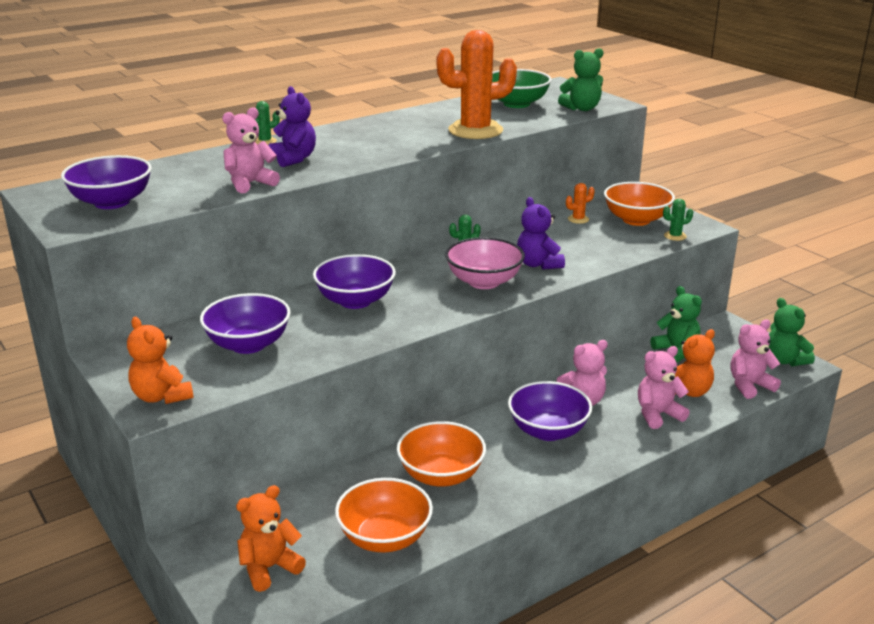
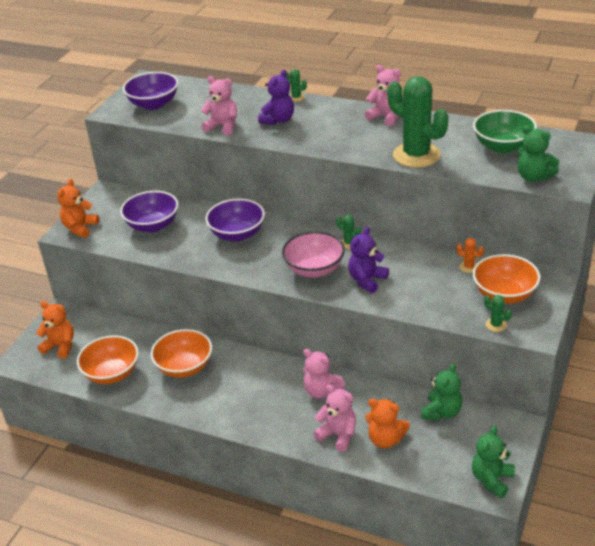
camera: 60 degrees right, 10 degrees up
(475, 130) = (416, 155): orange cactus -> green cactus
(548, 431) = (270, 391): purple bowl -> none
(749, 385) = (428, 471): pink teddy bear -> pink teddy bear (386, 117)

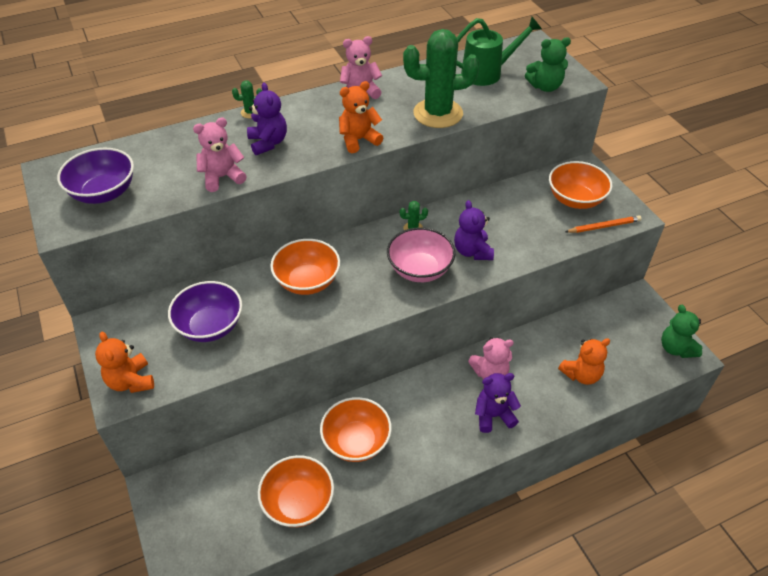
camera: 50 degrees left, 10 degrees up
(60, 346) = (207, 520): orange teddy bear -> orange teddy bear (359, 140)
(237, 234) = (307, 281): purple bowl -> orange bowl
(285, 416) = (493, 415): none -> purple teddy bear
(338, 435) = (548, 398): pink teddy bear -> none
(441, 412) = (585, 324): green teddy bear -> none
(469, 267) = (524, 193): orange cactus -> none
(496, 325) = (604, 226): green cactus -> orange pencil
(503, 146) = (487, 73): green bowl -> green watering can

